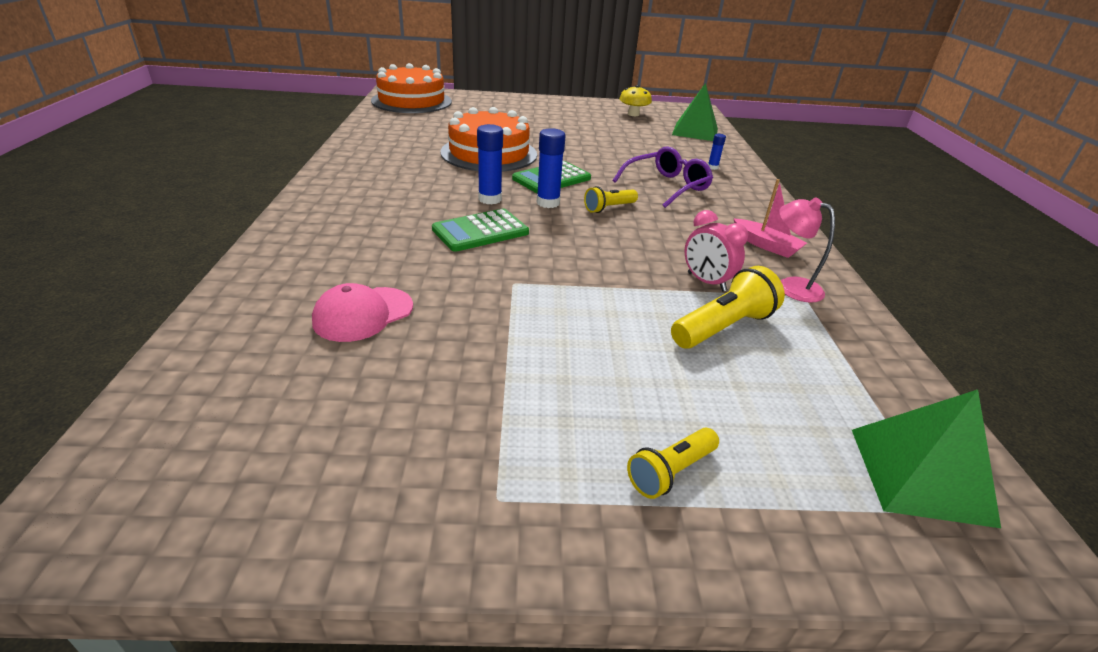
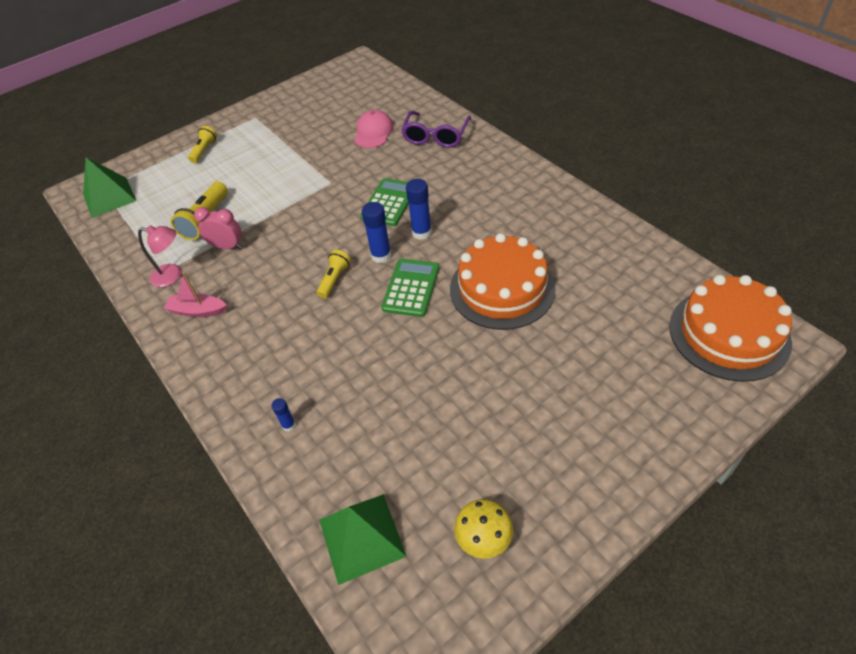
camera: 150 degrees right, 15 degrees up
(666, 186) = (312, 346): purple glasses -> purple glasses (436, 136)

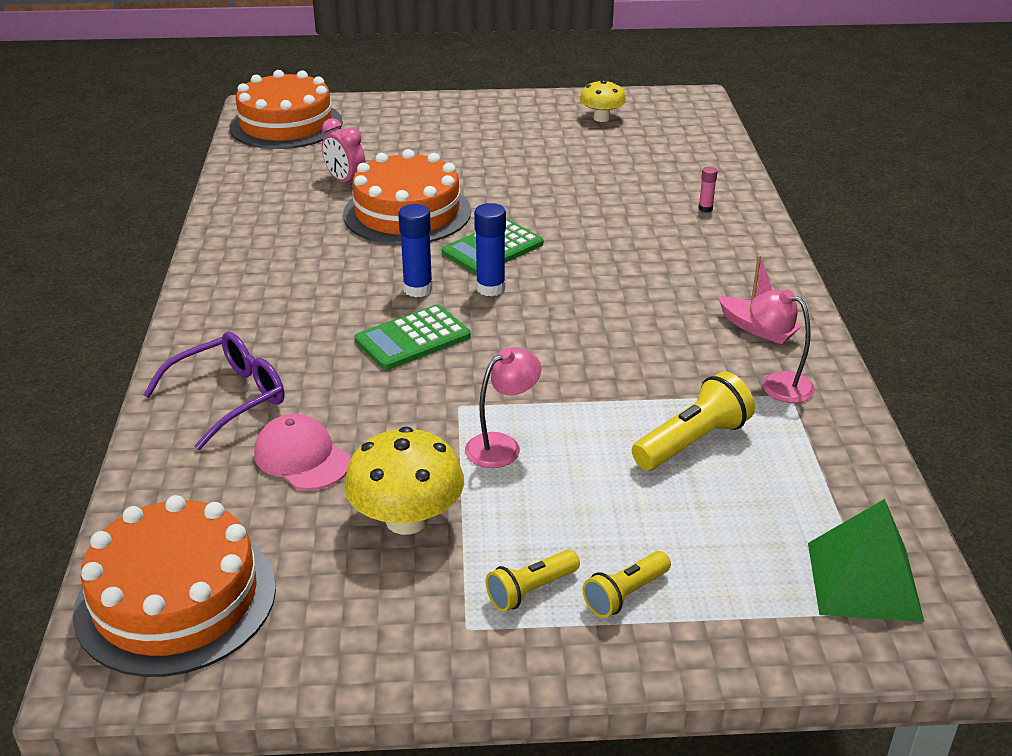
camera: 150 degrees left, 15 degrees down
(227, 246) = (679, 386): pink clock -> pink clock (345, 181)
(288, 425) = (705, 208): blue glue stick -> pink glue stick
(294, 176) = (502, 445): none -> pink lamp
(307, 134) = (406, 519): none -> yellow mushroom
(334, 279) = (567, 290): yellow flashlight -> yellow flashlight (531, 590)
(360, 81) = (176, 599): none -> orange cake
(361, 537) = (688, 144): green pyramid -> none
(373, 132) = (302, 457): pink cap -> pink cap turned 90 degrees clockwise

